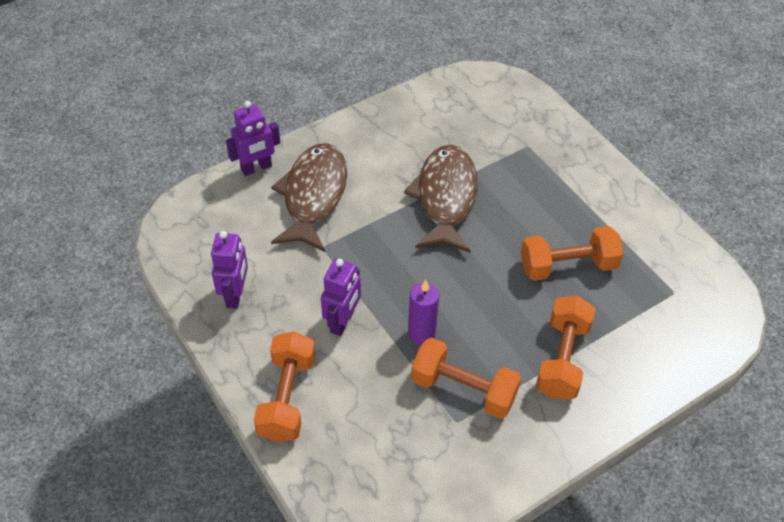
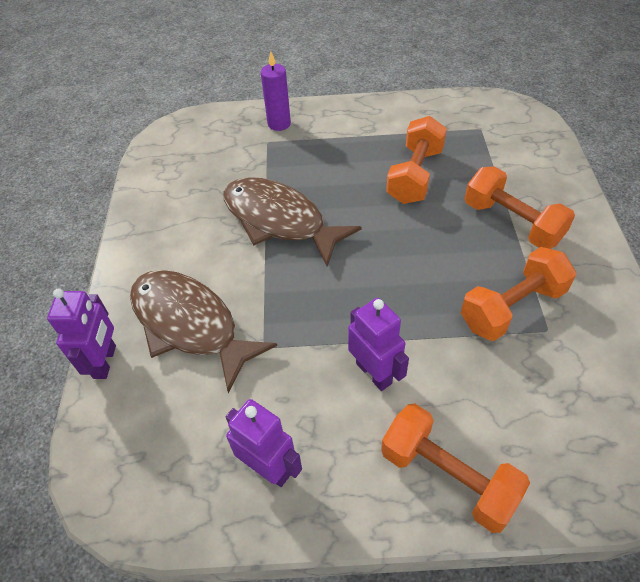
camera: 55 degrees left, 0 degrees up
(421, 334) = (429, 311): purple candle -> purple candle (279, 124)

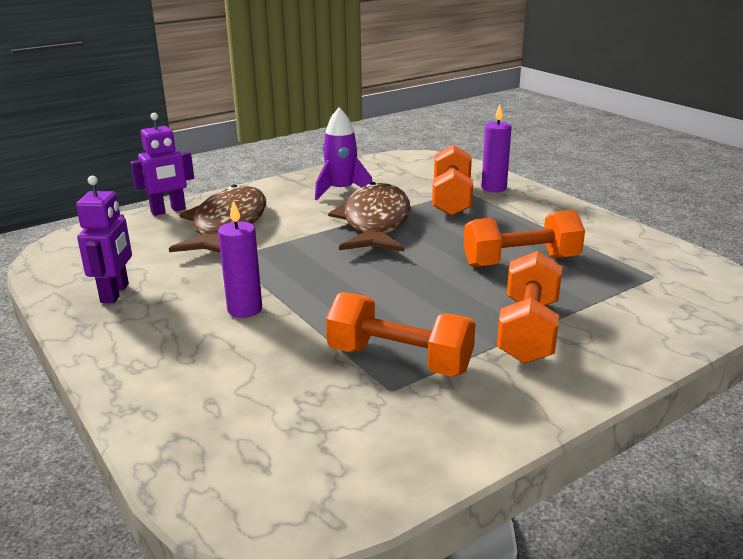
camera: 55 degrees right, 25 degrees down
(191, 212) = (341, 191): none -> purple rocket
(374, 373) = (245, 309): purple robot -> purple candle
(447, 476) = (157, 375): orange dumbbell -> orange dumbbell (451, 199)

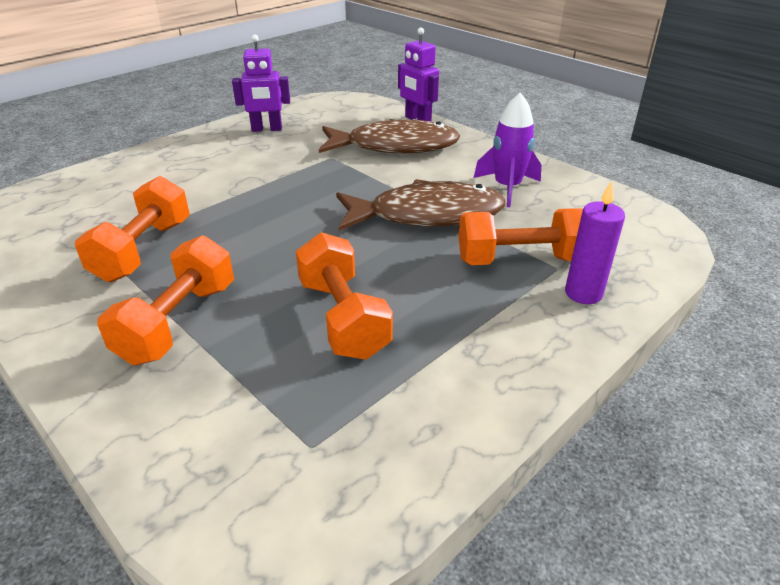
camera: 80 degrees right, 10 degrees up
(245, 309) = (238, 176): purple candle -> none
(528, 330) = (178, 322): orange dumbbell -> orange dumbbell turned 75 degrees counterclockwise

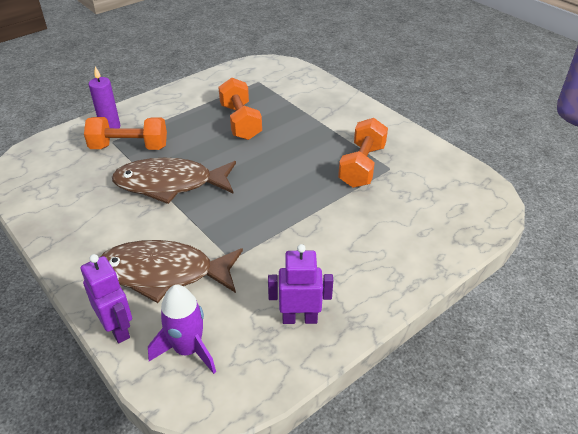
camera: 175 degrees left, 5 degrees up
(178, 322) = (323, 124): orange dumbbell -> none
(507, 188) = (93, 208): purple rocket -> purple rocket (188, 349)

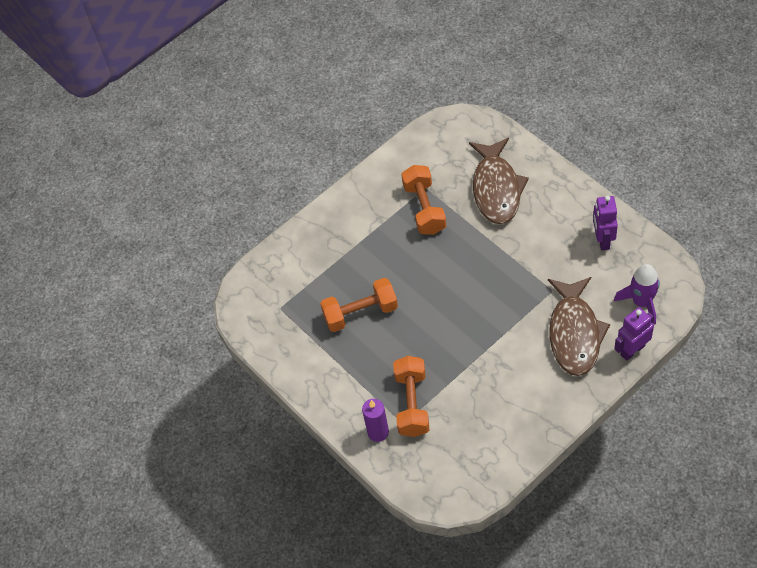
camera: 85 degrees left, 15 degrees up
(170, 184) = (465, 354): brown fish -> brown fish (496, 188)
(362, 166) = (424, 208): orange dumbbell -> orange dumbbell turned 60 degrees clockwise

